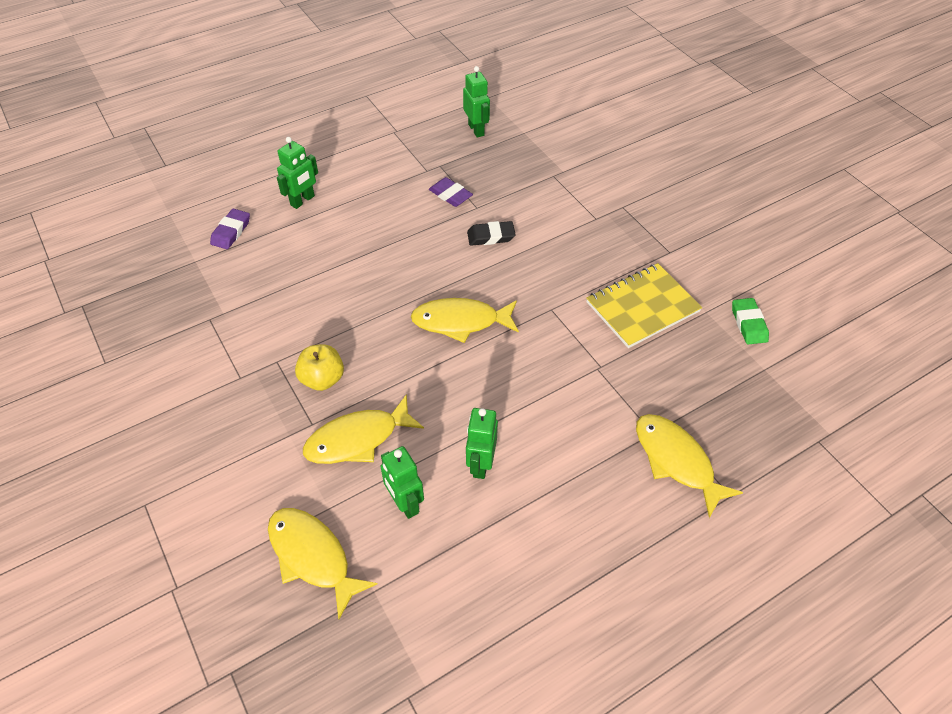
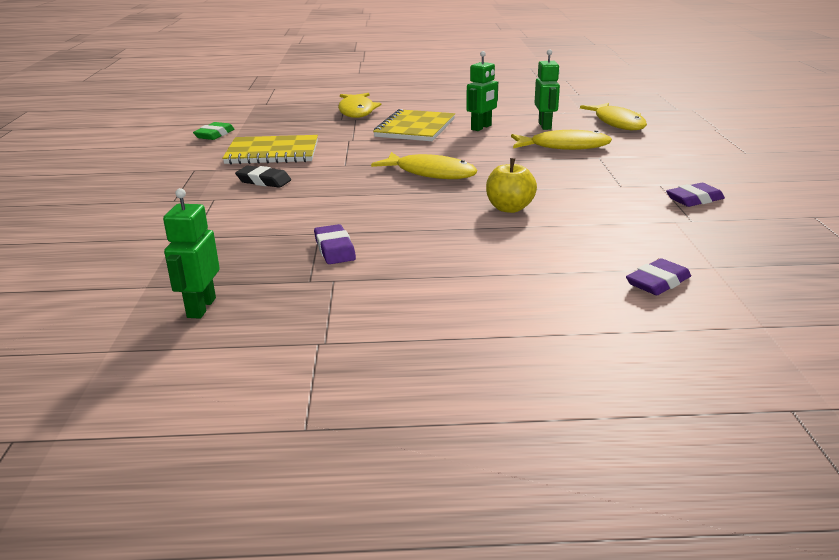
camera: 150 degrees left, 25 degrees down
(207, 357) = (694, 199): none -> purple eraser
(303, 201) = (537, 290): green robot -> none
(322, 379) = (580, 171): yellow apple -> yellow apple (509, 208)
(491, 236) = (335, 210): black eraser -> black eraser (264, 181)
(557, 429) = (415, 128): none -> yellow notebook

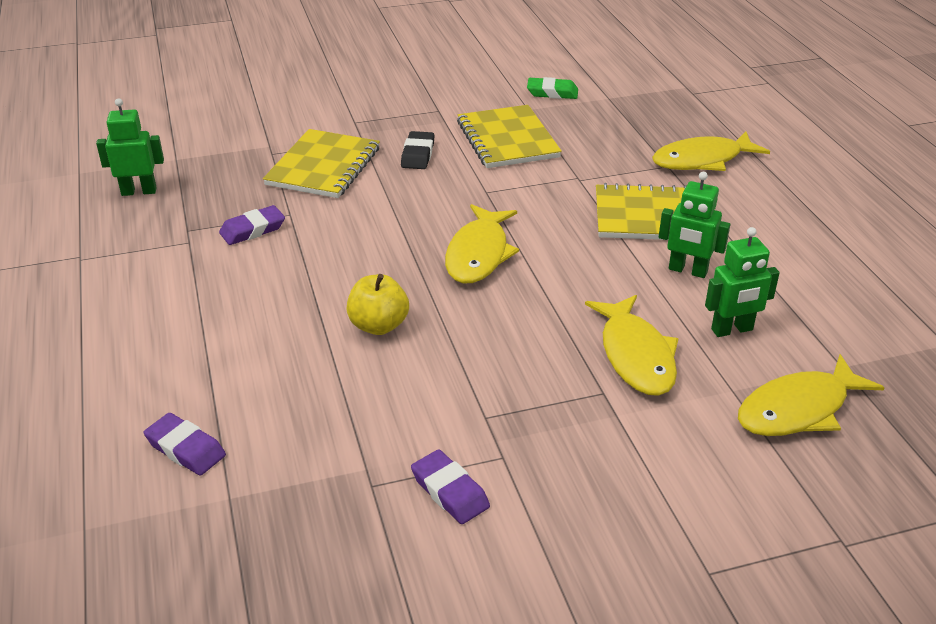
camera: 75 degrees right, 10 degrees up
(245, 216) = (323, 166): none -> yellow notebook

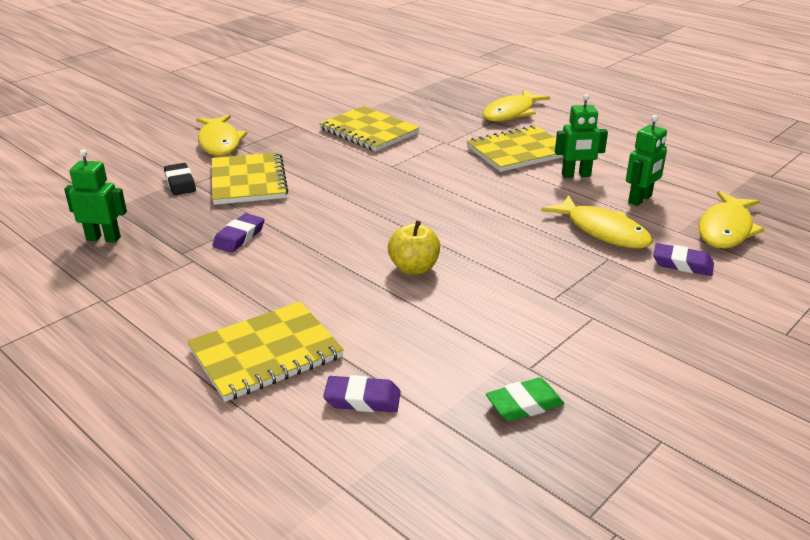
camera: 30 degrees left, 5 degrees down
(139, 191) = (103, 238): green robot -> green robot turned 45 degrees clockwise
(154, 365) = (266, 353): none -> yellow notebook
(418, 154) = (314, 156): black eraser -> black eraser (180, 183)
(450, 491) = (585, 350): purple eraser -> purple eraser (682, 264)
(479, 254) = (432, 204): yellow fish -> yellow fish (219, 142)
(552, 92) = (367, 97): green eraser -> green eraser (524, 404)

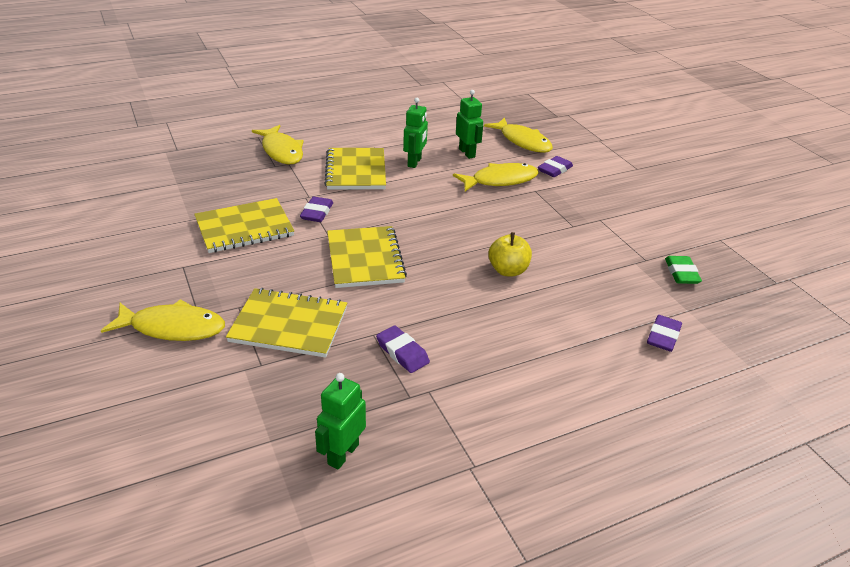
camera: 70 degrees left, 5 degrees up
(180, 183) = (252, 375): black eraser -> none
(266, 353) = (596, 372): yellow notebook -> yellow notebook (365, 259)
(423, 152) = (317, 213): none -> purple eraser

